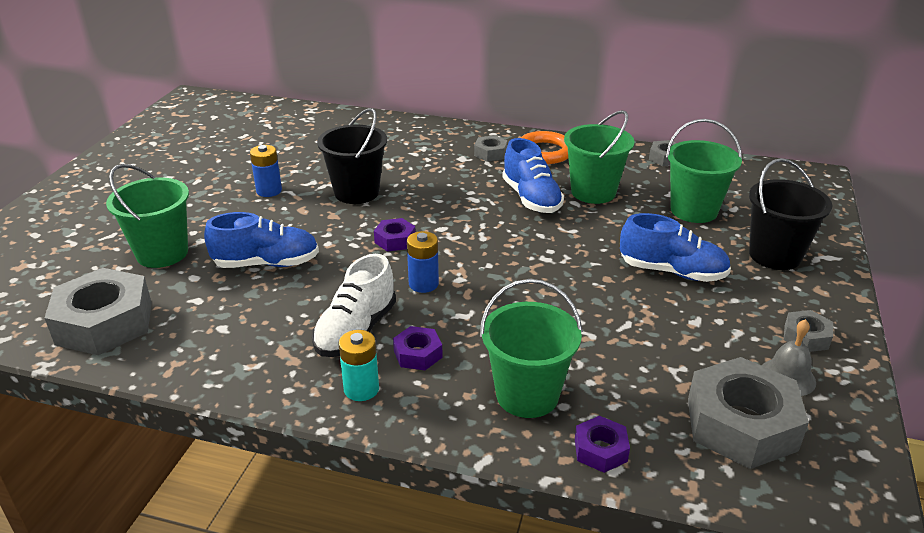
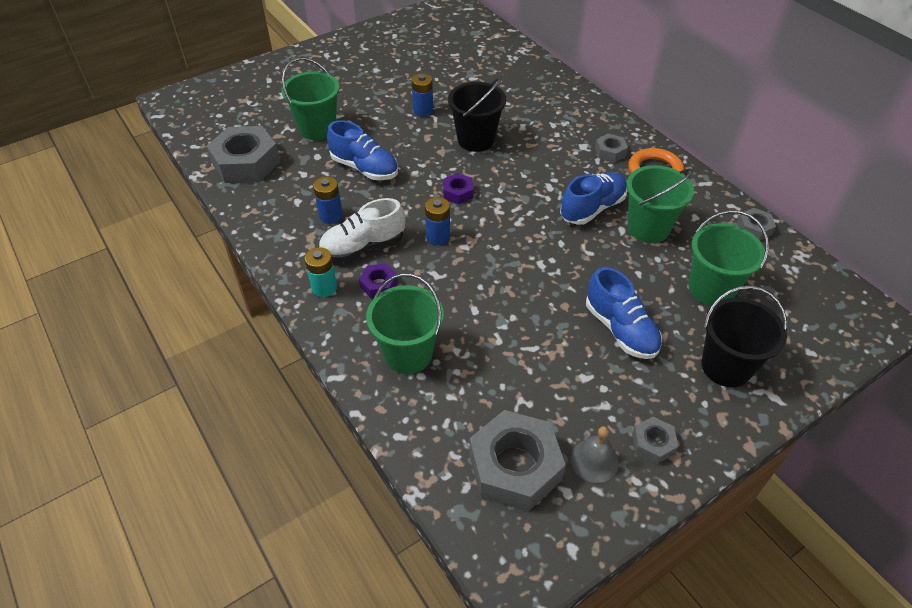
camera: 40 degrees right, 15 degrees up
(282, 322) = (331, 216): none -> blue battery
(531, 198) = (592, 208): blue shoe -> blue shoe turned 150 degrees counterclockwise
(600, 450) = (406, 418): purple nut -> none

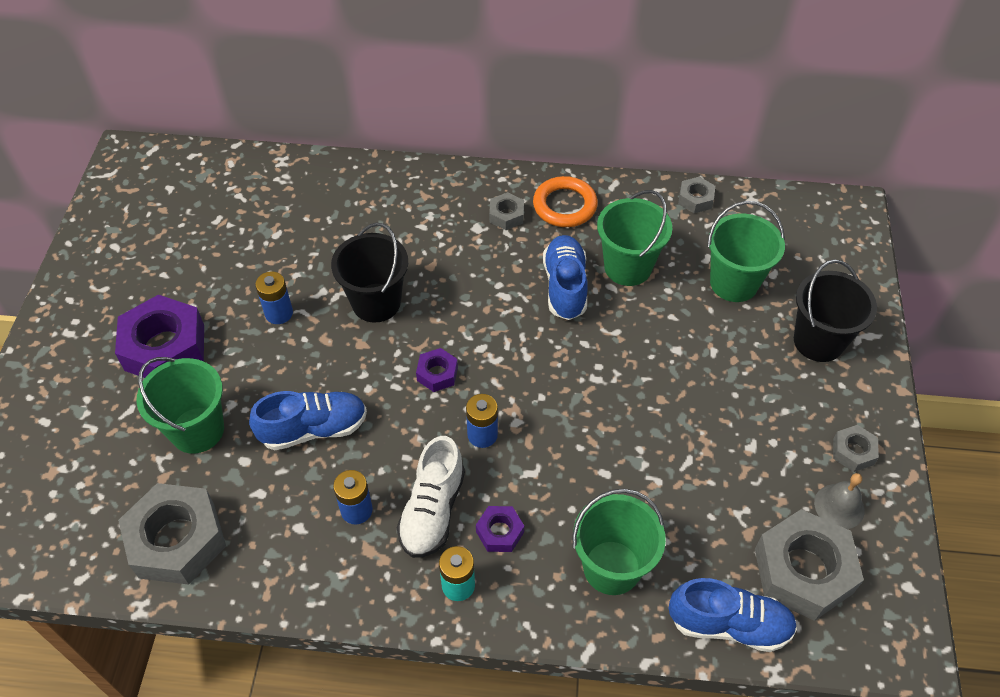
camera: 50 degrees left, 5 degrees up
(354, 88) = (165, 347): none -> purple nut
(620, 329) = (722, 380): blue shoe -> blue shoe (729, 624)

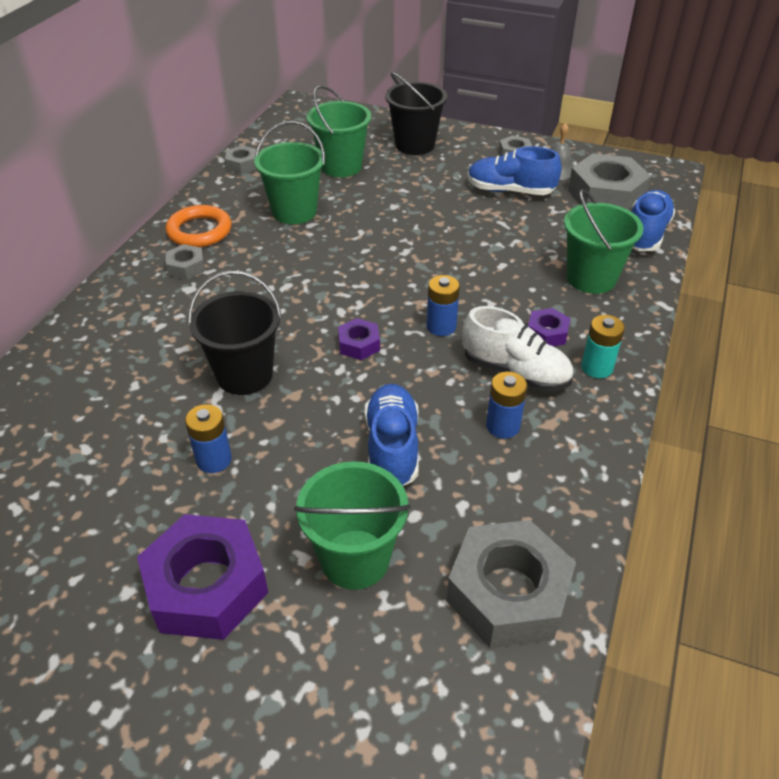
camera: 75 degrees left, 10 degrees down
(565, 286) = (296, 249): blue shoe -> blue shoe (510, 191)

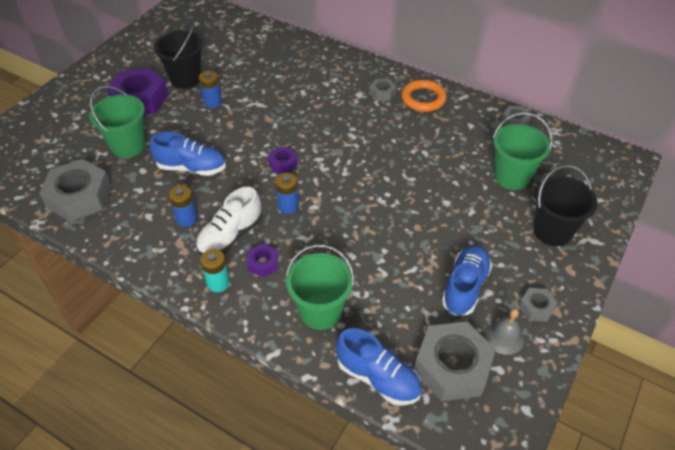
camera: 100 degrees right, 5 degrees up
(244, 375) = (272, 114): black bucket -> black bucket (185, 79)
(294, 211) = (443, 145): green bucket -> none

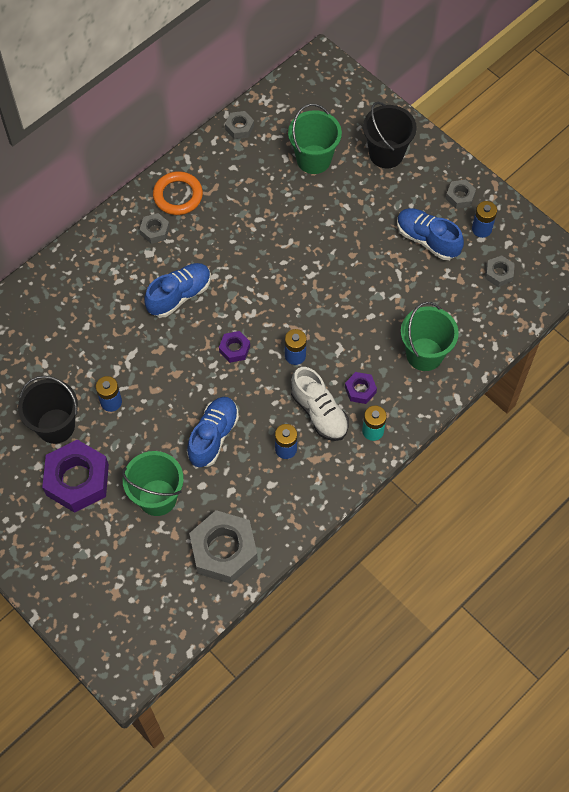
camera: 75 degrees left, 15 degrees up
(378, 378) = (497, 327): blue shoe -> blue shoe (179, 295)
(452, 367) = (499, 273): grey nut -> grey nut, size x0.48
(504, 337) = (481, 229): grey bell -> blue battery

